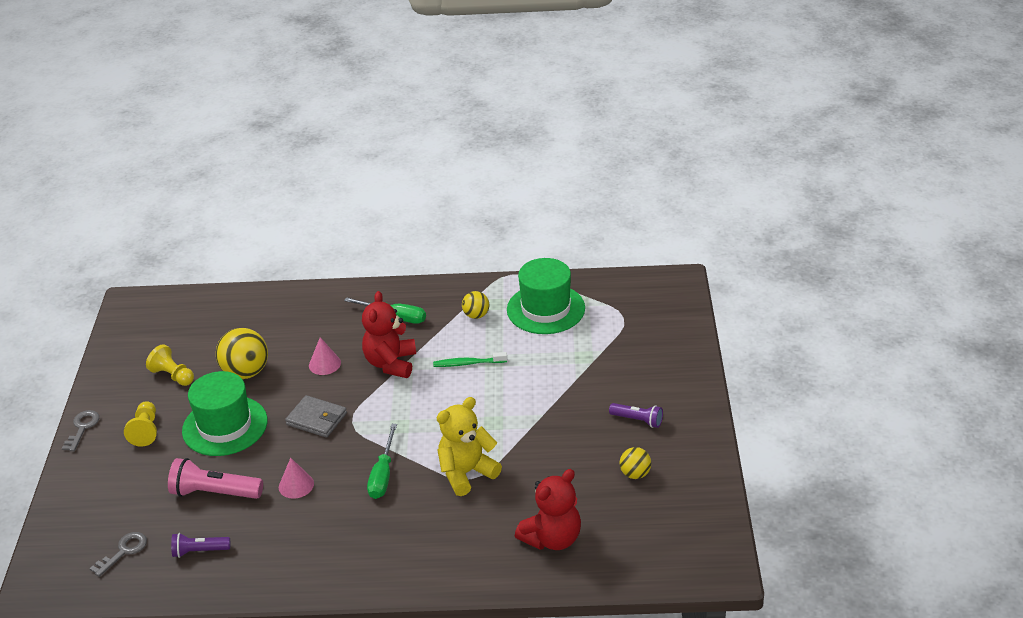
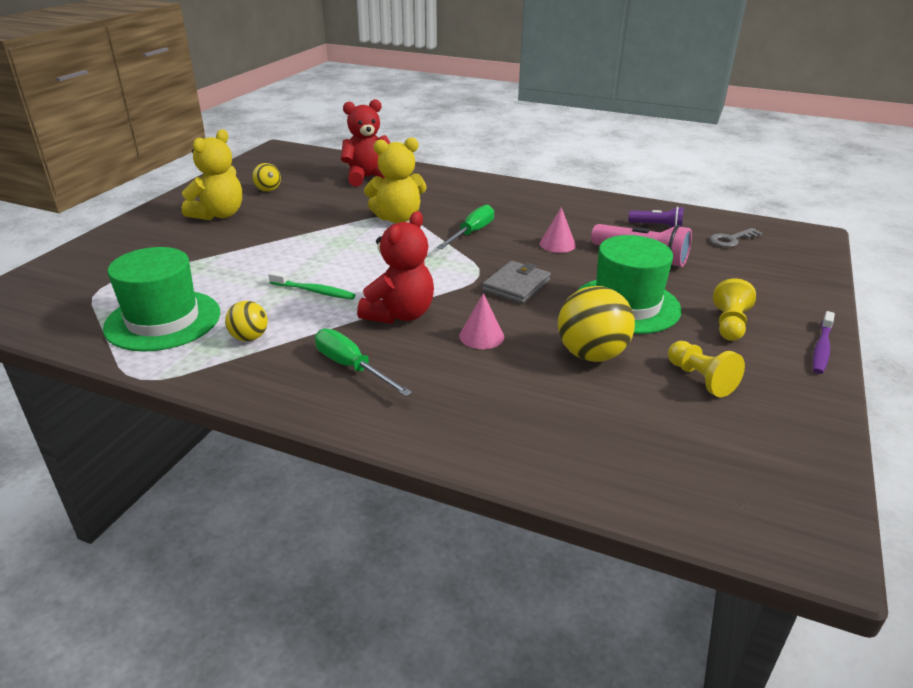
camera: 160 degrees left, 5 degrees down
(82, 428) = (821, 348): grey key -> purple toothbrush
(316, 419) = (516, 286): grey wallet -> grey wallet turned 75 degrees clockwise
(638, 420) = (219, 214): purple flashlight -> yellow teddy bear

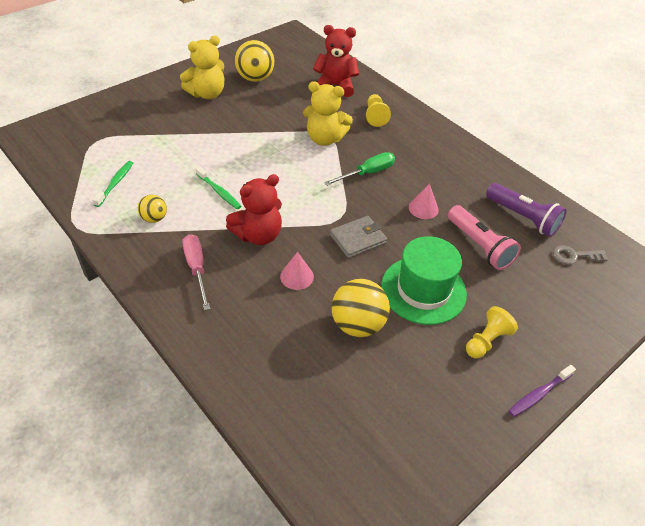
camera: 25 degrees right, 15 degrees up
(163, 320) = (115, 183): green hat -> green toothbrush
(268, 190) = (255, 78): yellow ball -> yellow ball, size x1.79
(352, 367) = (197, 269): green screwdriver -> pink screwdriver
(657, 226) = (523, 217): purple flashlight -> purple flashlight, size x1.66
(700, 379) = (416, 379): yellow pawn -> yellow pawn (375, 116)

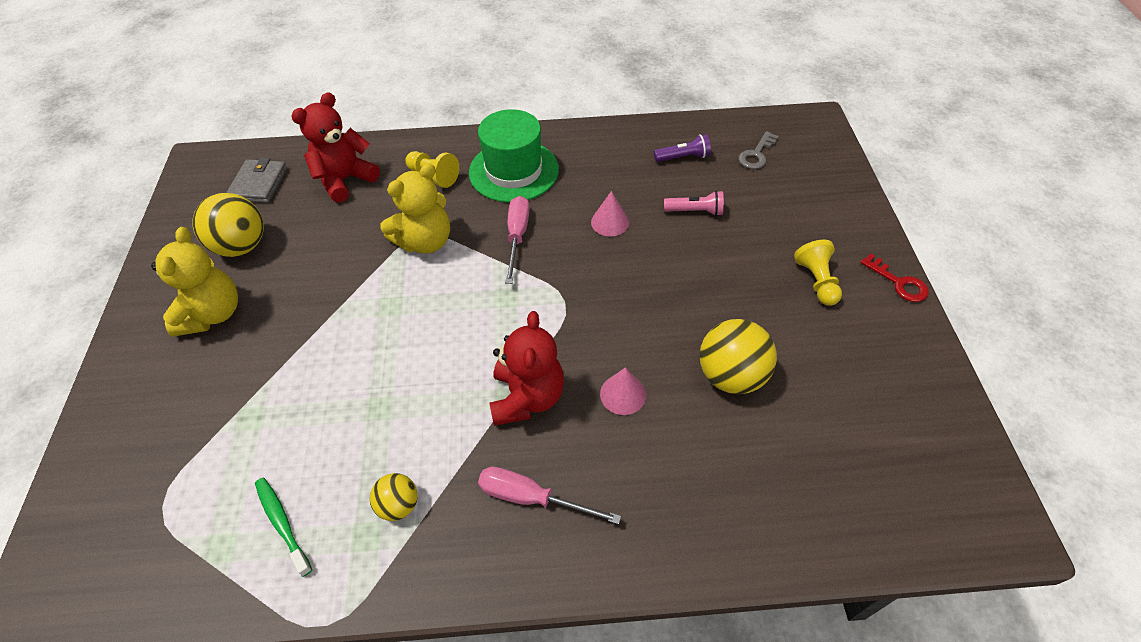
camera: 50 degrees left, 5 degrees up
(219, 192) = (417, 400): green toothbrush -> none
(358, 239) = (610, 304): grey wallet -> grey wallet (259, 184)
(367, 173) = (517, 236): green screwdriver -> pink screwdriver
(423, 290) = (721, 291): green hat -> green hat (513, 171)
(479, 246) = (695, 211): pink flashlight -> pink flashlight, size x0.60
(523, 217) = (683, 157): purple flashlight -> purple flashlight, size x0.60
(538, 394) = (898, 282): purple toothbrush -> red key

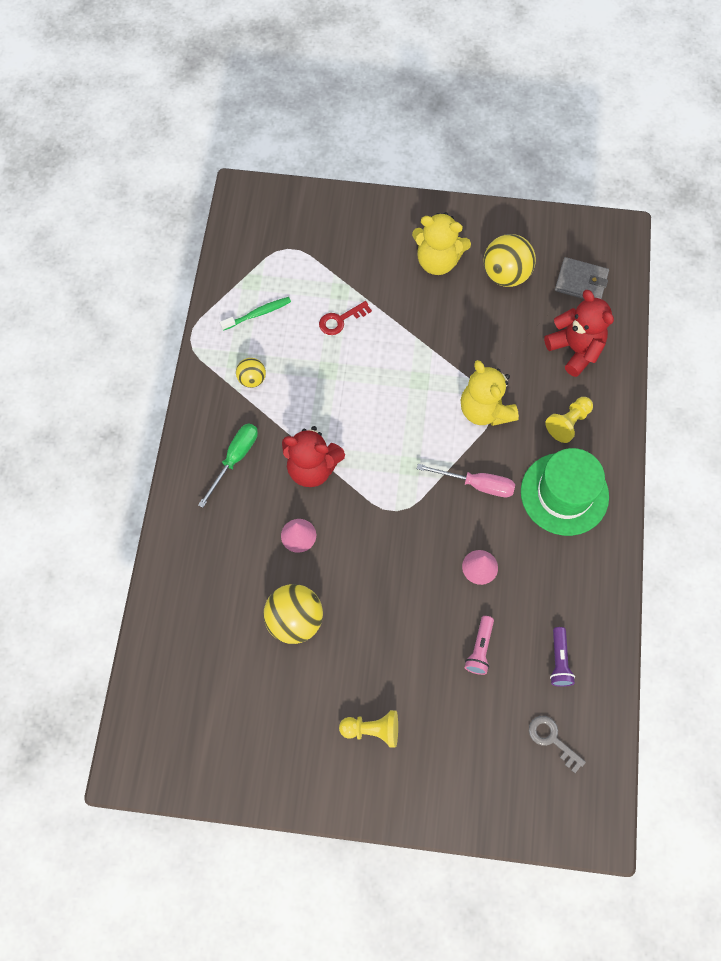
camera: 100 degrees right, 15 degrees up
(532, 498) = (235, 459): pink screwdriver -> green screwdriver
(898, 282) = (355, 806): red key -> red key (340, 320)

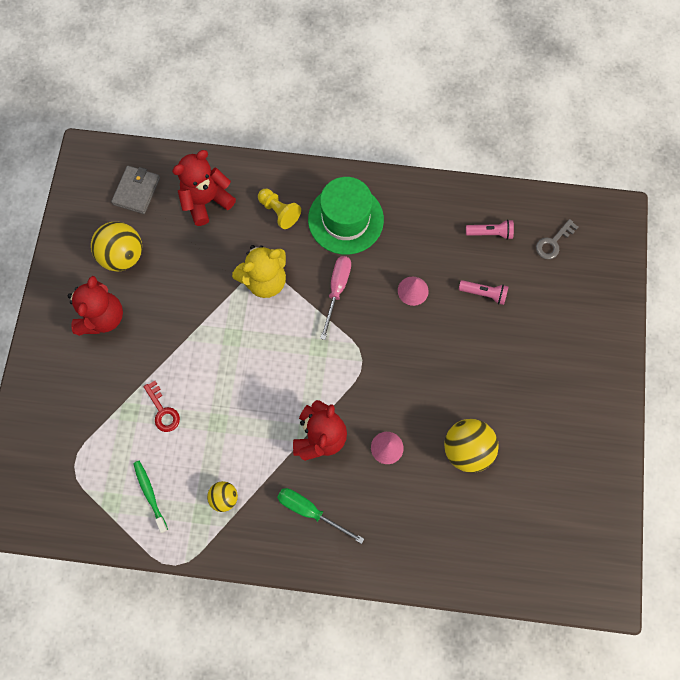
camera: 90 degrees left, 5 degrees up
(372, 730) = (557, 381): yellow pawn -> none
(437, 261) = (102, 317): yellow teddy bear -> red teddy bear
(559, 661) = (490, 233): purple flashlight -> pink flashlight

